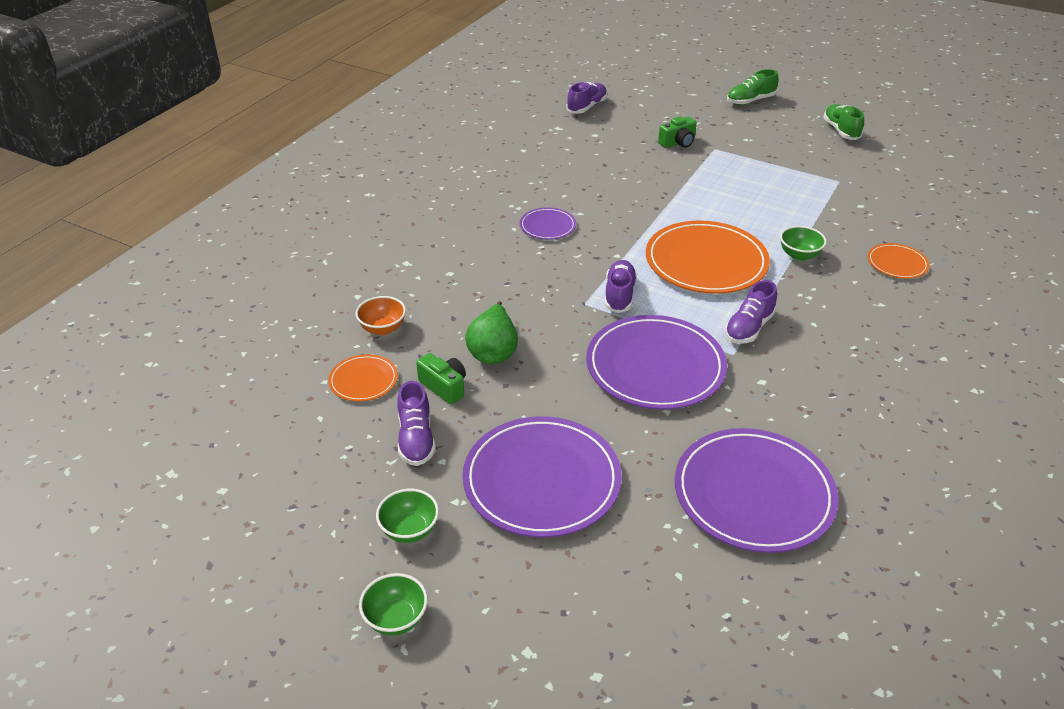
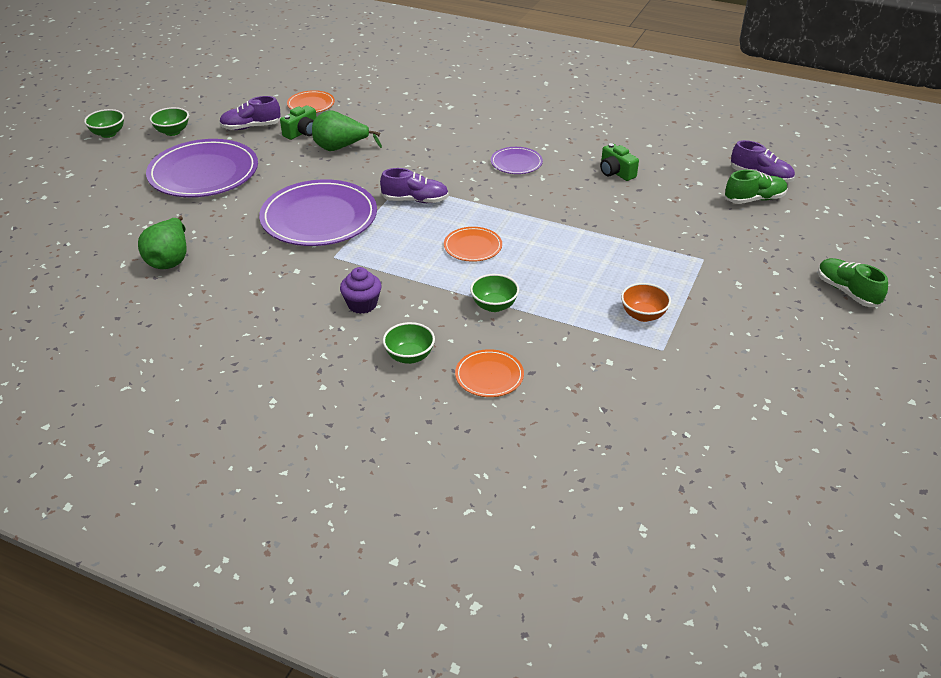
camera: 85 degrees right, 0 degrees up
(383, 328) = (367, 105): orange bowl -> orange bowl (643, 315)
(678, 143) = (706, 234): green camera -> green camera (616, 172)
(706, 262) = (473, 247): orange plate -> orange plate, size x0.48
(749, 328) = (370, 267): purple shoe -> none
(753, 494) = (170, 259): purple plate -> green pear
(813, 334) = (362, 304): none -> purple cupcake
(841, 131) = (802, 365): green shoe -> green shoe (754, 199)
(884, 305) = (409, 356): none -> green bowl

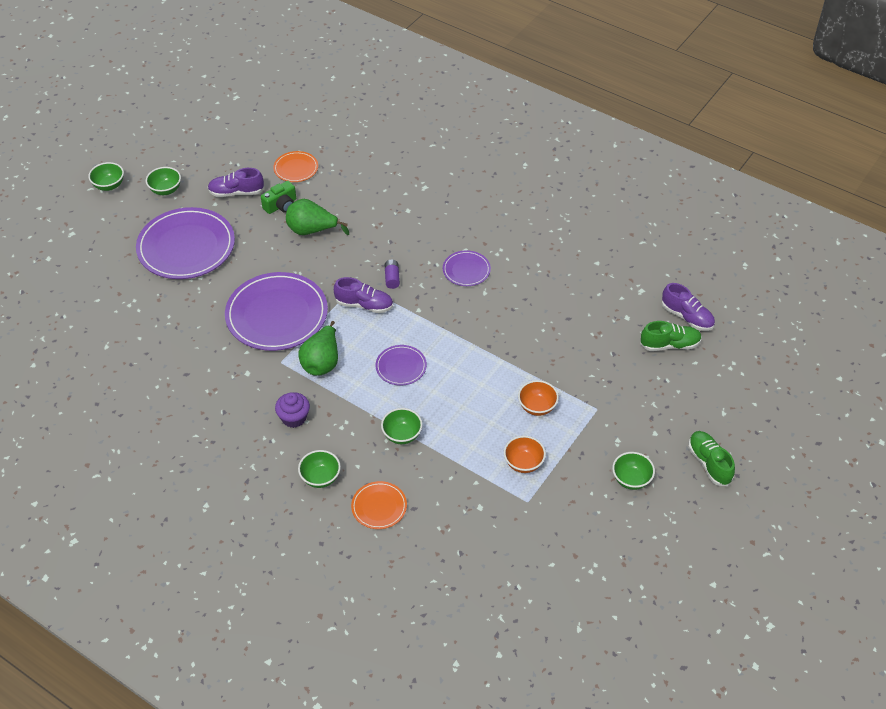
camera: 10 degrees right, 10 degrees up
(170, 259) = (145, 346): green pear -> green pear (322, 362)
(439, 176) = (392, 278): none -> purple battery
(473, 247) = (401, 367): orange plate -> purple plate
(616, 172) = (554, 294): green camera -> none
(637, 264) = (537, 407): none -> orange bowl
(770, 315) = (631, 479): none -> green bowl

